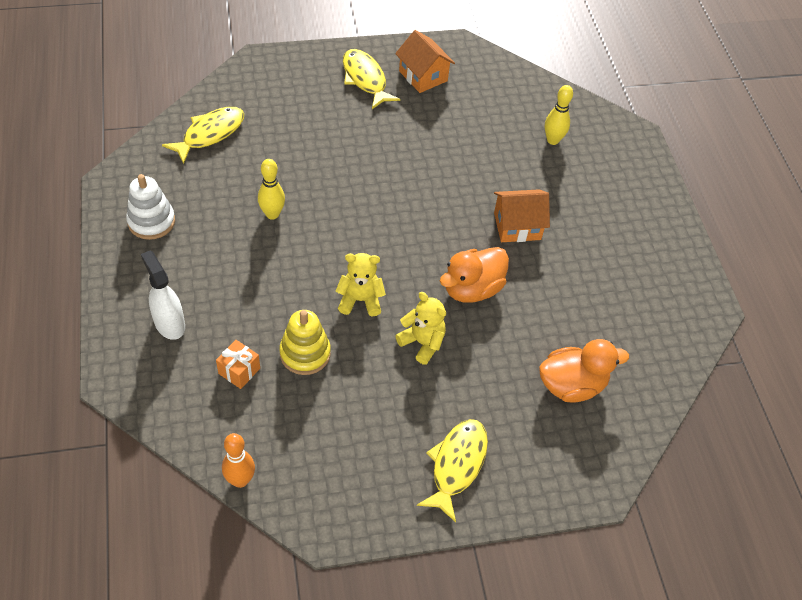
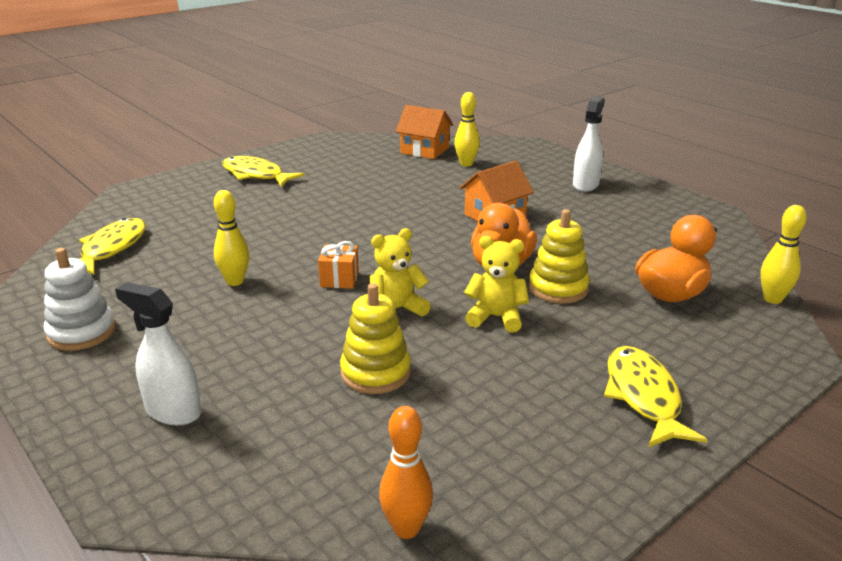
camera: 25 degrees left, 25 degrees down
(239, 371) = (306, 419): orange gift -> orange gift (339, 279)
(423, 76) = (311, 160): orange house -> orange house (424, 150)
(492, 336) = (558, 288): none -> yellow stacking toy
(633, 219) = (585, 184): none -> white spray bottle
(645, 430) = (772, 299): none -> yellow bowling pin

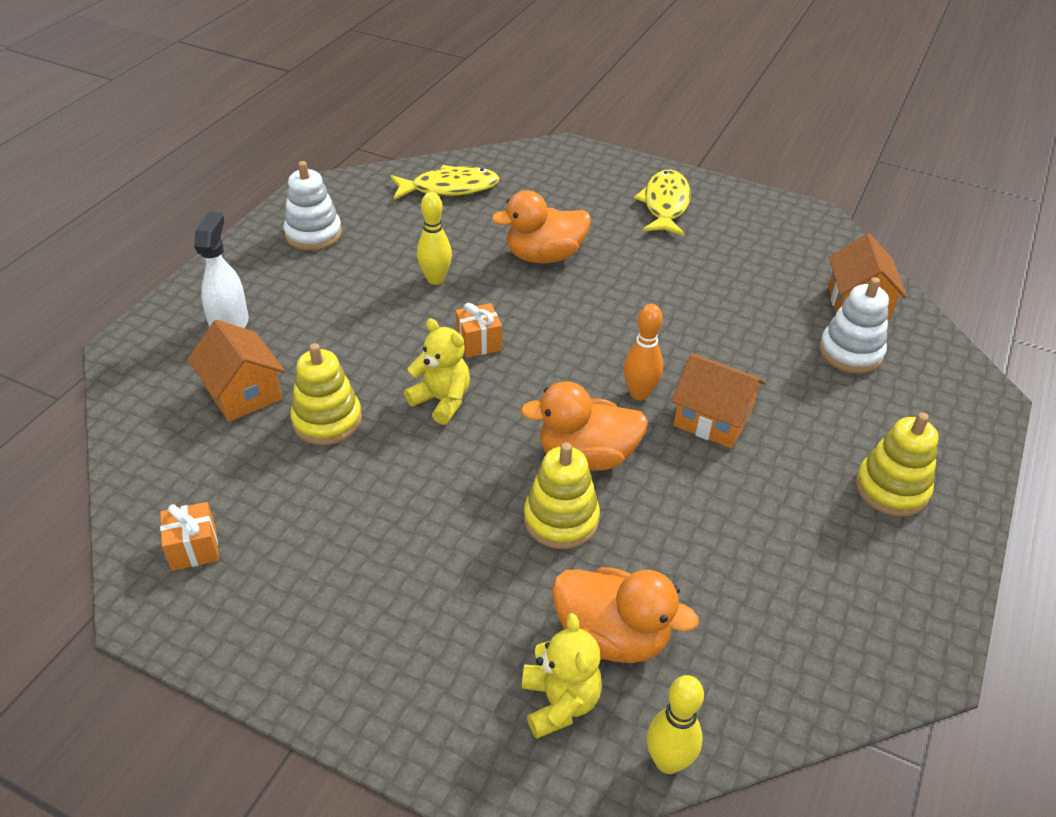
camera: 65 degrees right, 15 degrees up
(261, 230) = (544, 256): none -> orange duck
(293, 418) = (243, 393): none -> orange house
(406, 528) = (127, 504): orange bowling pin -> orange bowling pin (639, 393)
(466, 164) = (850, 352): yellow bowling pin -> white stacking toy
(496, 317) = (467, 480): yellow teddy bear -> yellow teddy bear (559, 702)
(498, 484) = (194, 548): none -> orange gift
(585, 184) = (891, 489): white spray bottle -> yellow stacking toy
(643, 396) = (367, 638): yellow fish -> none

